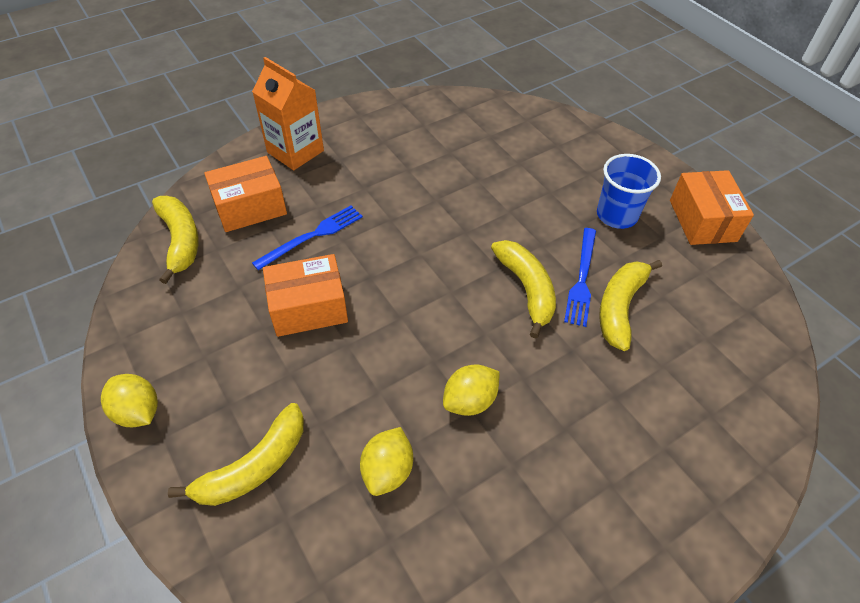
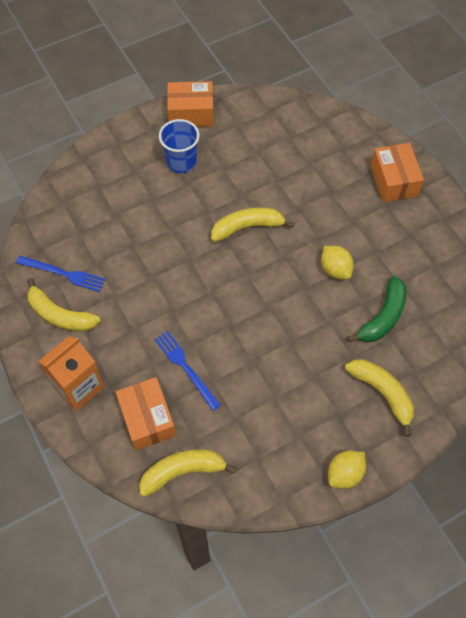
camera: 85 degrees left, 10 degrees up
(308, 308) = (258, 367): orange box -> orange box (393, 181)
(387, 470) = (383, 317): yellow lemon -> green banana
(582, 279) = (240, 193): blue fork -> blue fork (63, 274)
(620, 307) = (265, 176): yellow banana -> yellow banana (60, 315)

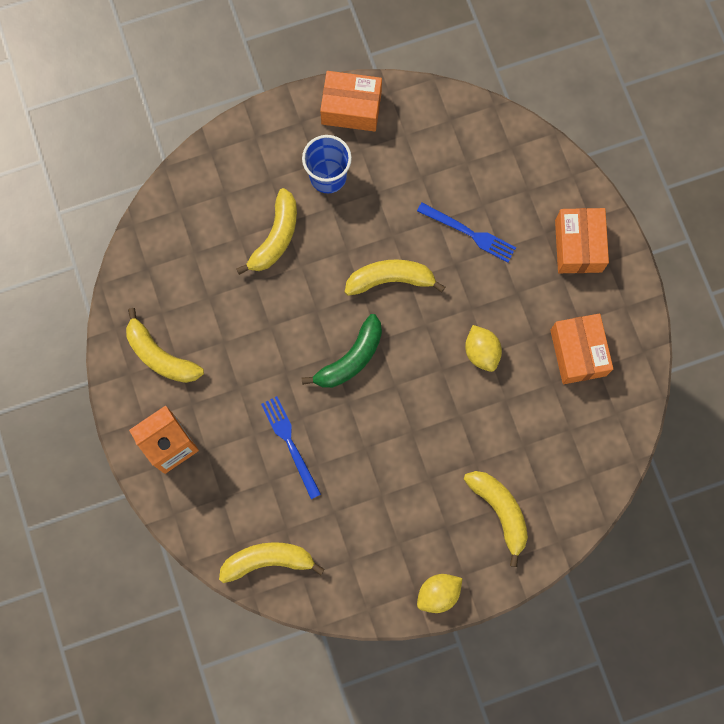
camera: 10 degrees right, 15 degrees up
(63, 274) = (170, 304): blue fork -> blue fork (469, 233)
(146, 211) = (275, 237): none -> yellow banana
(147, 419) = (239, 496): orange box -> orange box (578, 352)
(383, 317) = (522, 421): green banana -> green banana (350, 359)

